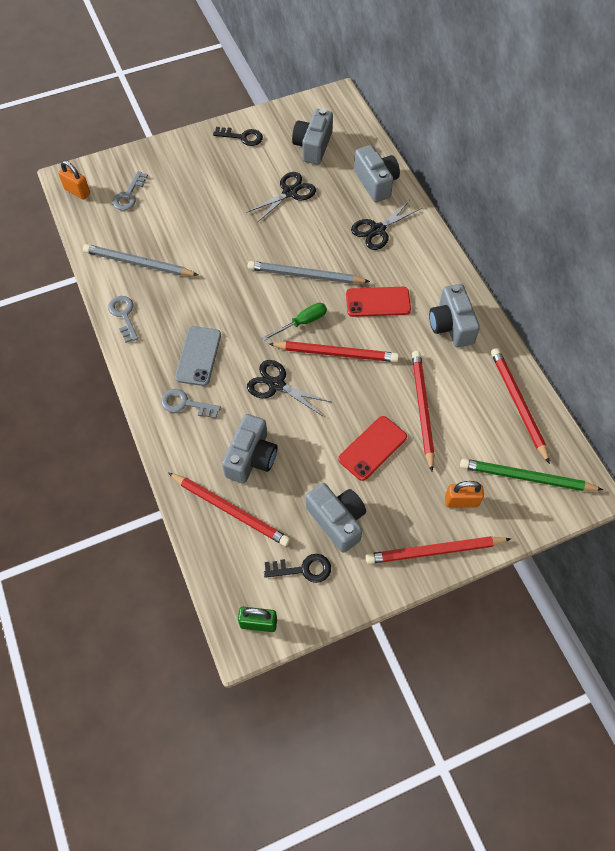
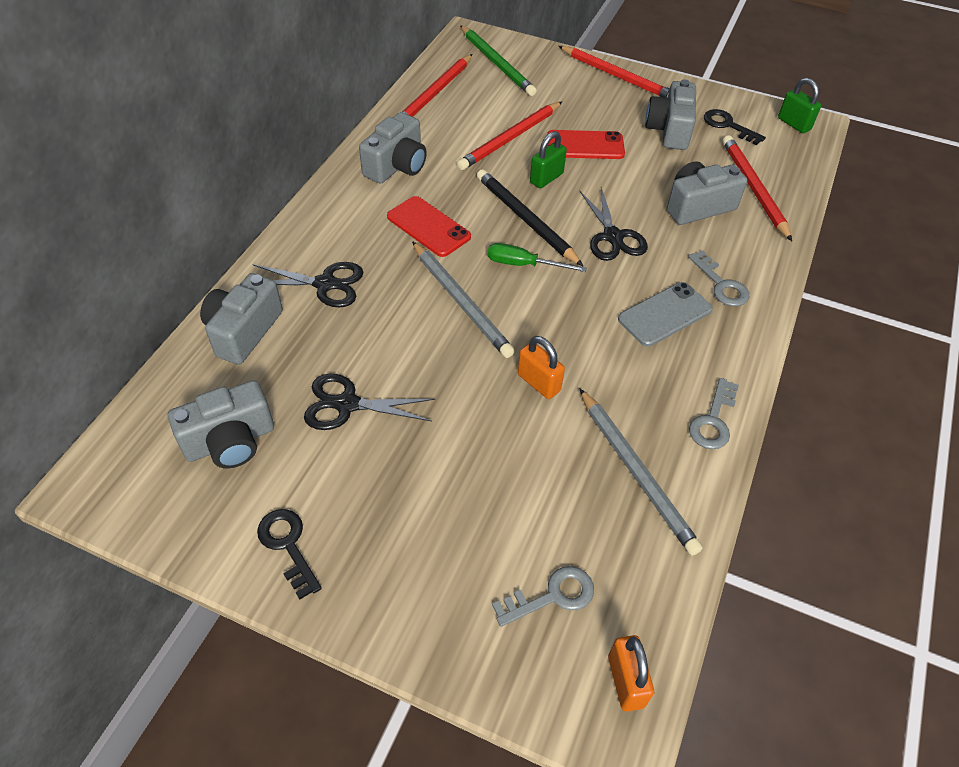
camera: 135 degrees left, 10 degrees down
(336, 353) = (525, 220): red pencil -> black pencil
(362, 396) = (546, 178): none -> green padlock
(461, 501) = (561, 82): orange padlock -> orange padlock (539, 383)

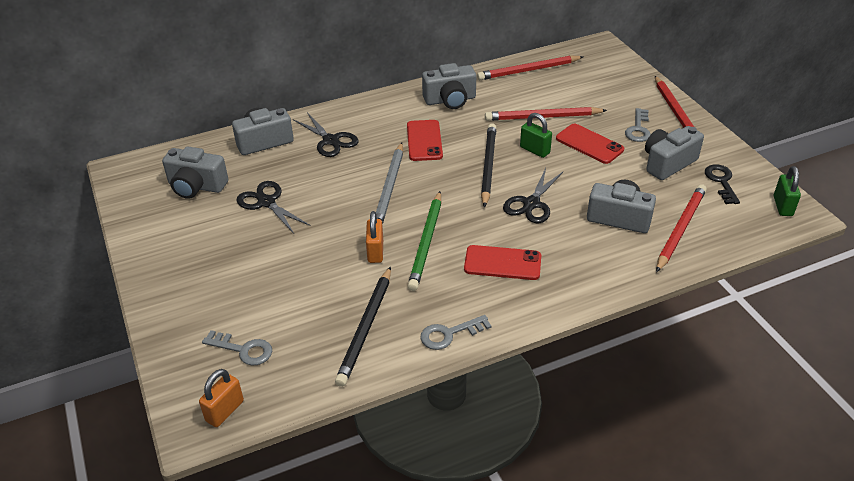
camera: 45 degrees right, 10 degrees down
(288, 546) = (163, 245): black key -> none
(497, 63) = (597, 70): green pencil -> green pencil (427, 242)
(523, 264) = (452, 189): green screwdriver -> none
(546, 178) = (534, 150): green padlock -> green padlock turned 45 degrees clockwise
(636, 472) = (366, 328): grey pencil -> black pencil
(665, 314) = (502, 263): grey phone -> red phone
(721, 284) = (567, 269): grey key -> grey key (638, 129)

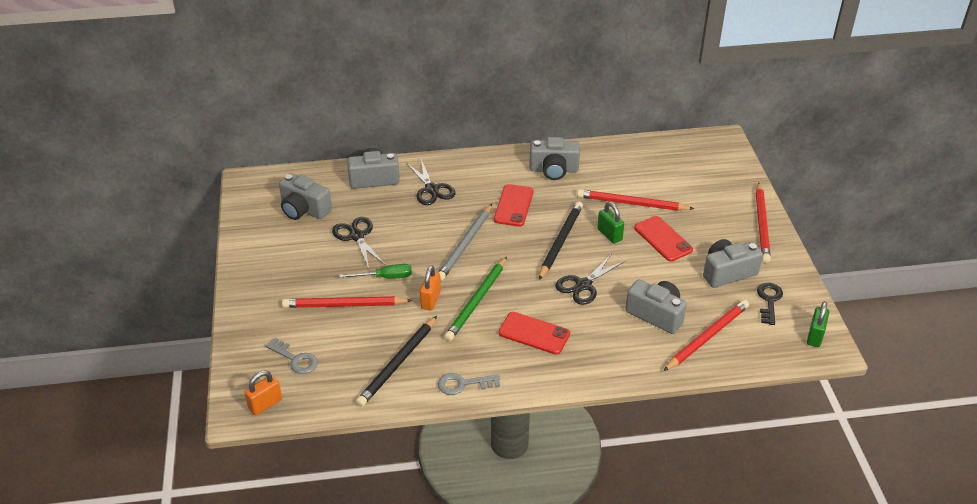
camera: 15 degrees right, 0 degrees up
(315, 238) = (385, 277): none -> green screwdriver
(528, 70) = (640, 153): red pencil -> red pencil (344, 305)
(638, 129) = (716, 233): grey key -> none

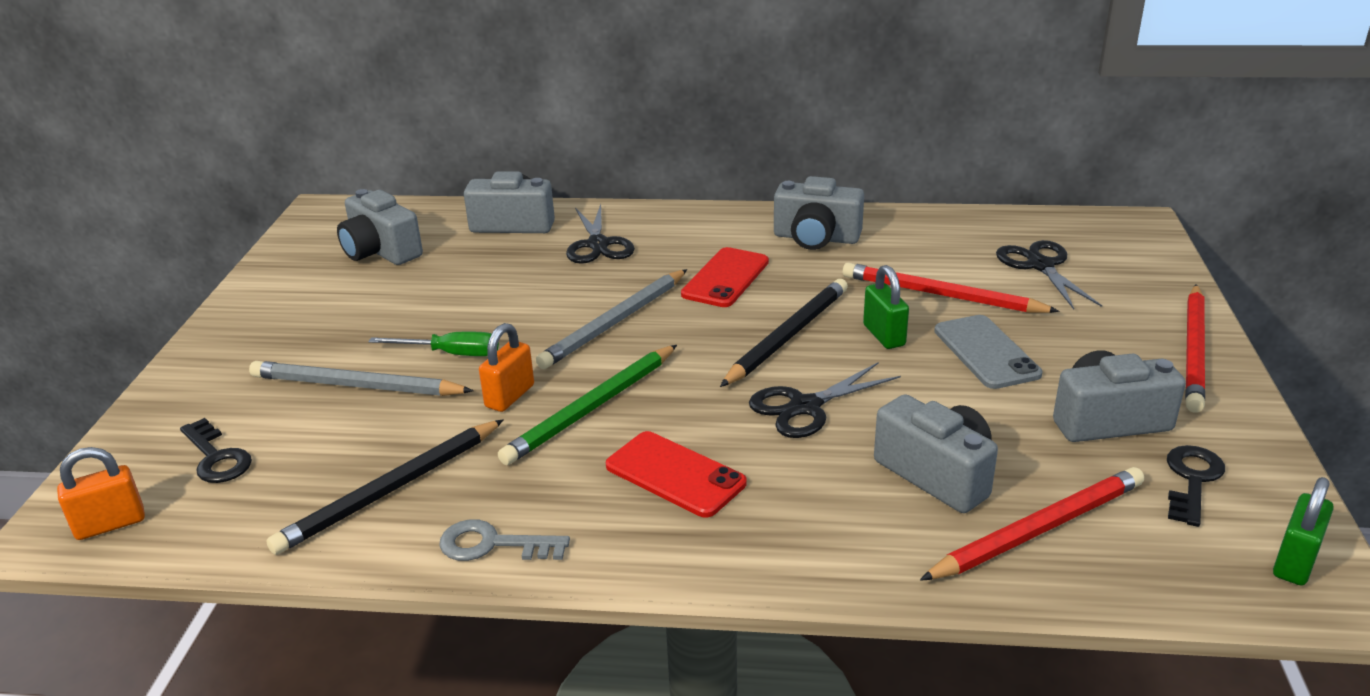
camera: 15 degrees right, 10 degrees down
(295, 359) = (216, 457): grey key -> black key
(344, 305) = (356, 386): red pencil -> grey pencil
(356, 236) = (440, 292): black scissors -> black scissors (1040, 265)
(663, 239) = (986, 352): red phone -> grey phone

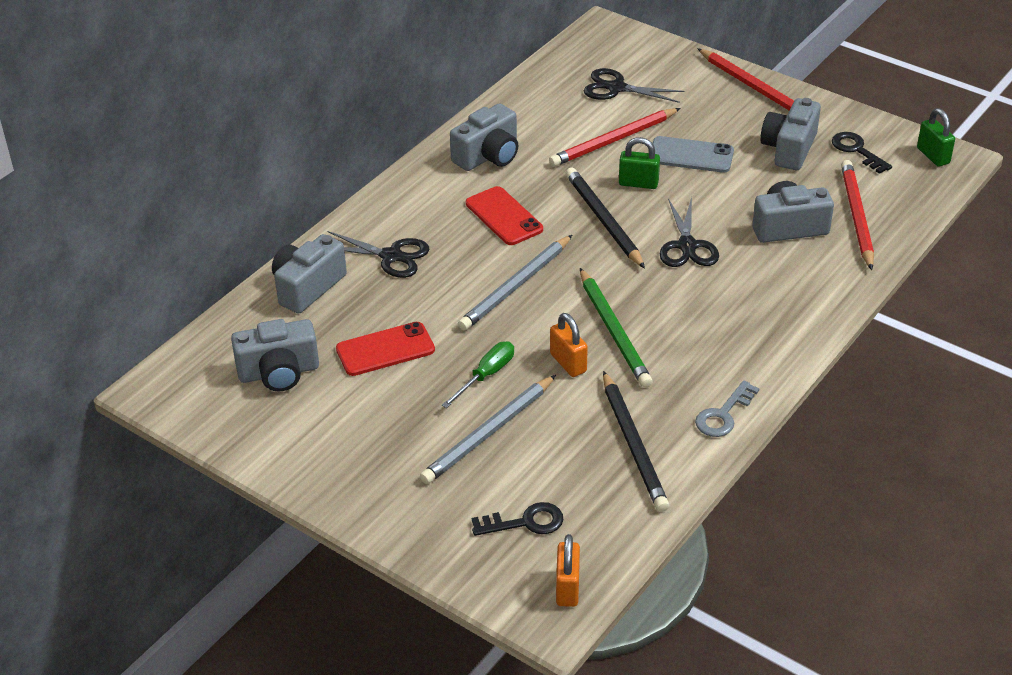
camera: 60 degrees left, 10 degrees up
(615, 322) = (516, 286): grey pencil -> grey pencil turned 60 degrees clockwise
(675, 474) = (712, 321): red phone -> red phone (385, 349)

